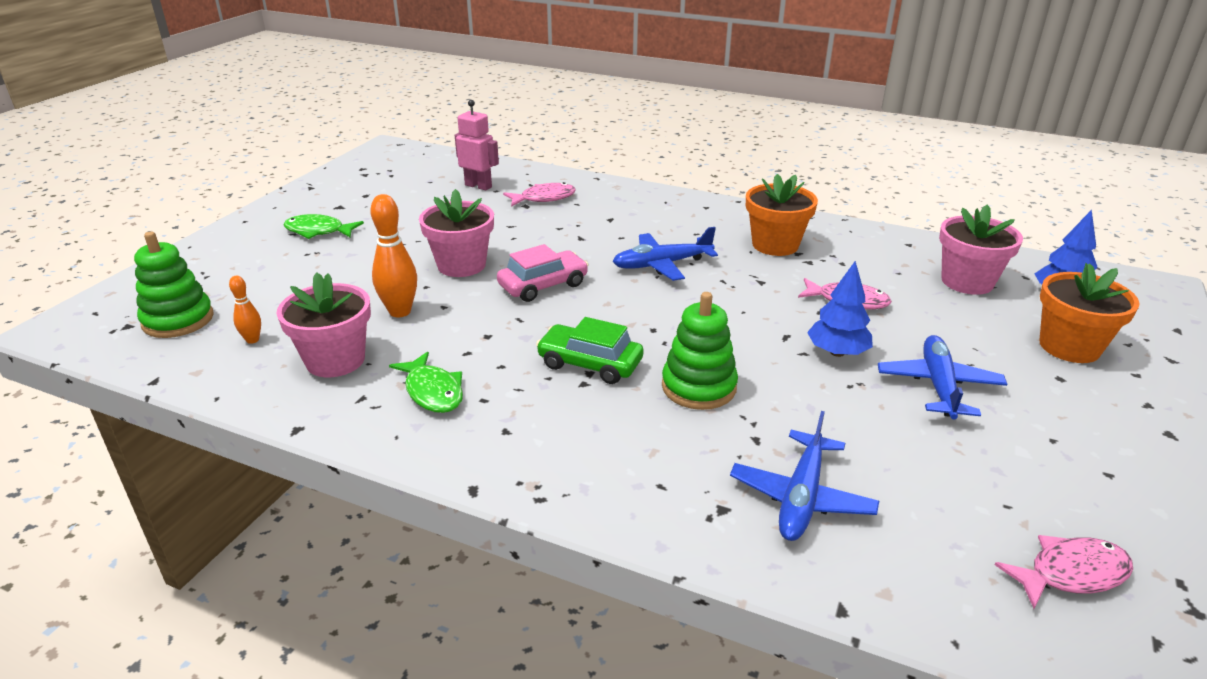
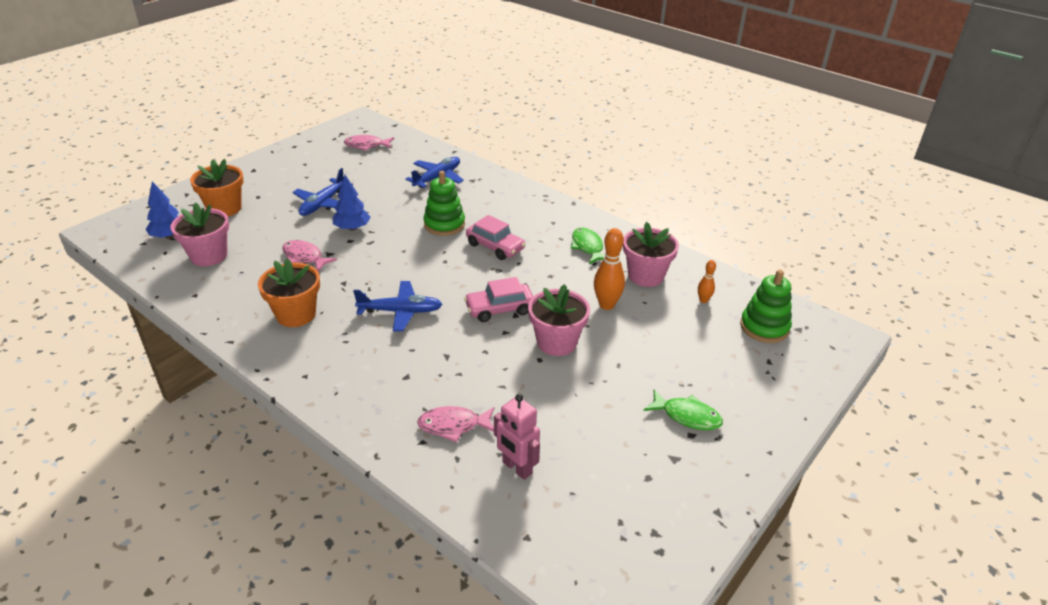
camera: 165 degrees left, 5 degrees up
(590, 364) = (495, 246): green car -> pink car

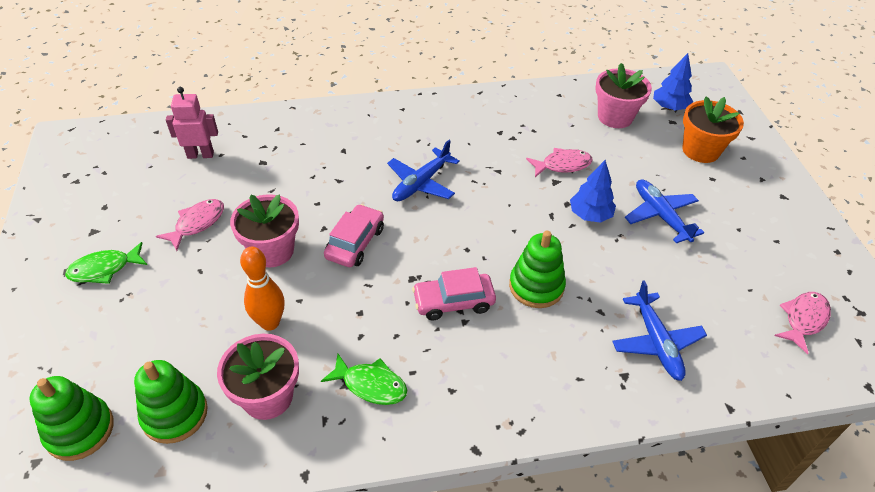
camera: 130 degrees right, 10 degrees up
(296, 314) = (479, 130): orange flower pot -> none
(453, 425) = (270, 148): pink fish -> pink fish (197, 223)
(703, 300) = (175, 414): orange bowling pin -> green stacking toy

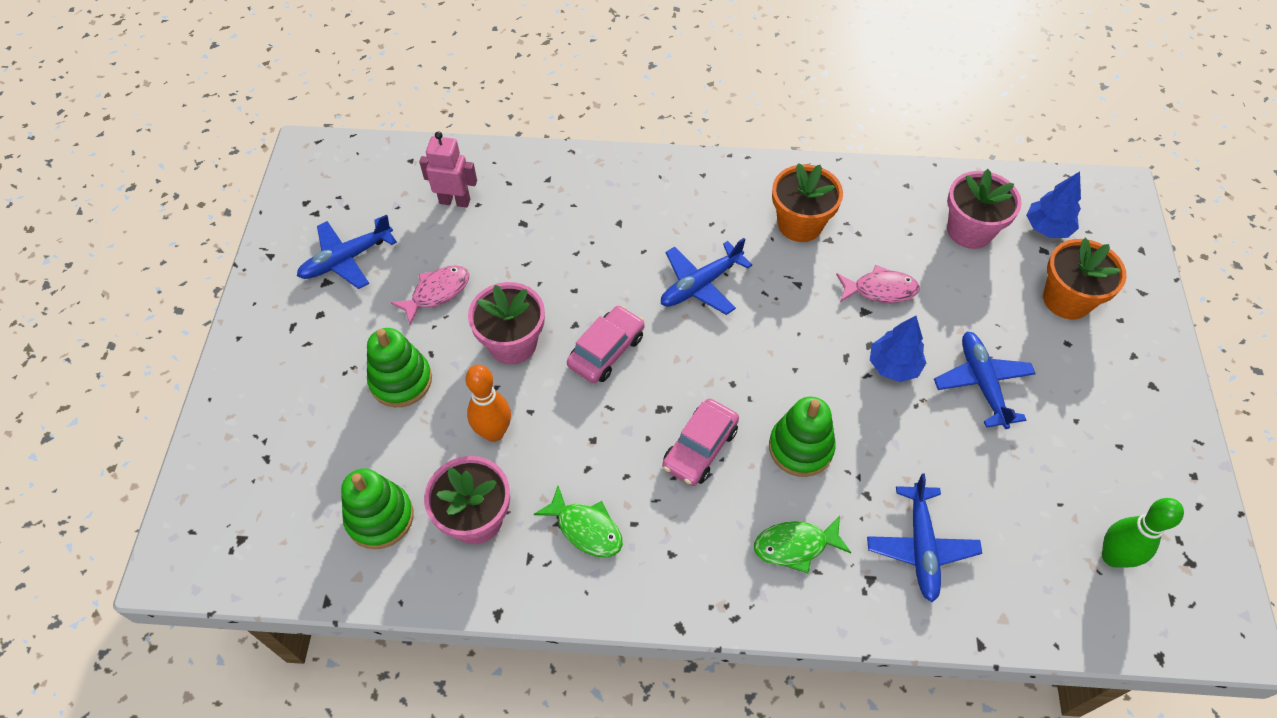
camera: 15 degrees right, 10 degrees up
(80, 430) = (286, 514): green stacking toy -> green stacking toy (401, 380)
(104, 269) = (332, 332): green fish -> green fish (795, 546)
(110, 211) = (347, 259): none -> blue plane
(453, 302) = (700, 448): pink car -> pink car turned 60 degrees counterclockwise
(487, 131) = (800, 224): none -> orange flower pot
(803, 320) = (1112, 557): pink fish -> green bowling pin

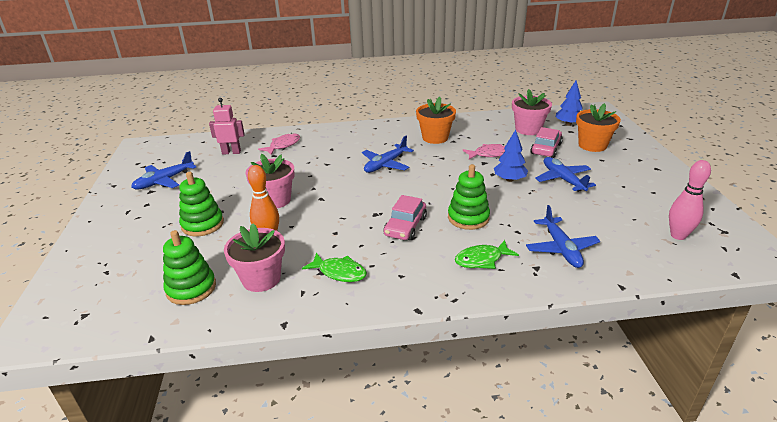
camera: 10 degrees left, 25 degrees down
(437, 293) = (223, 186): pink fish -> pink fish (283, 145)
(606, 351) = (335, 195): pink car -> pink car (546, 149)
(1112, 557) = (678, 235): green bowling pin -> pink bowling pin

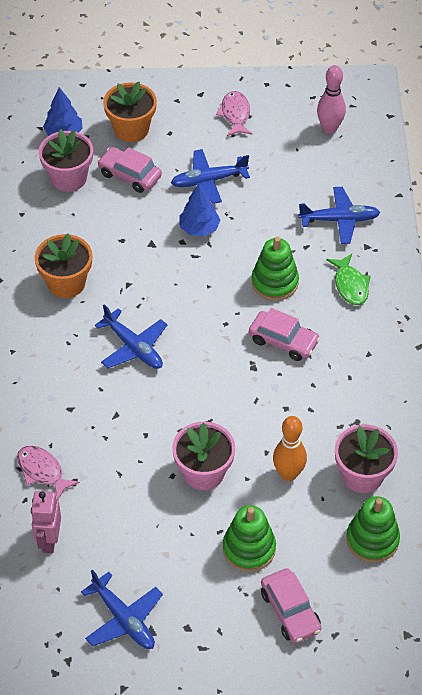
camera: 85 degrees left, 20 degrees up
(139, 247) = (290, 611): none -> pink car
(339, 272) = (358, 405): green fish -> none
(489, 154) = (130, 234): pink fish -> pink fish (235, 114)

